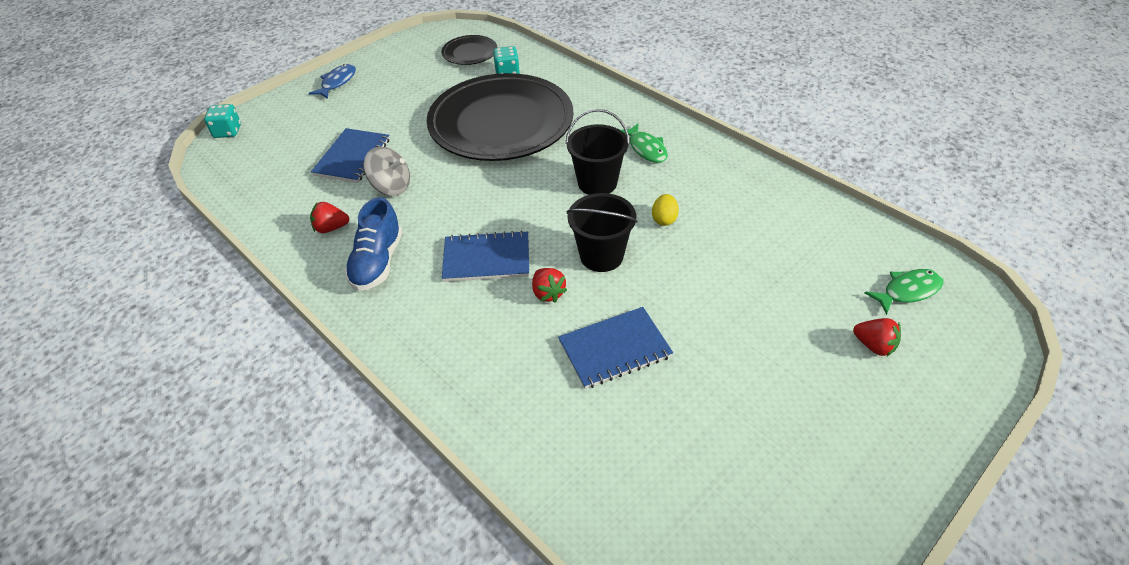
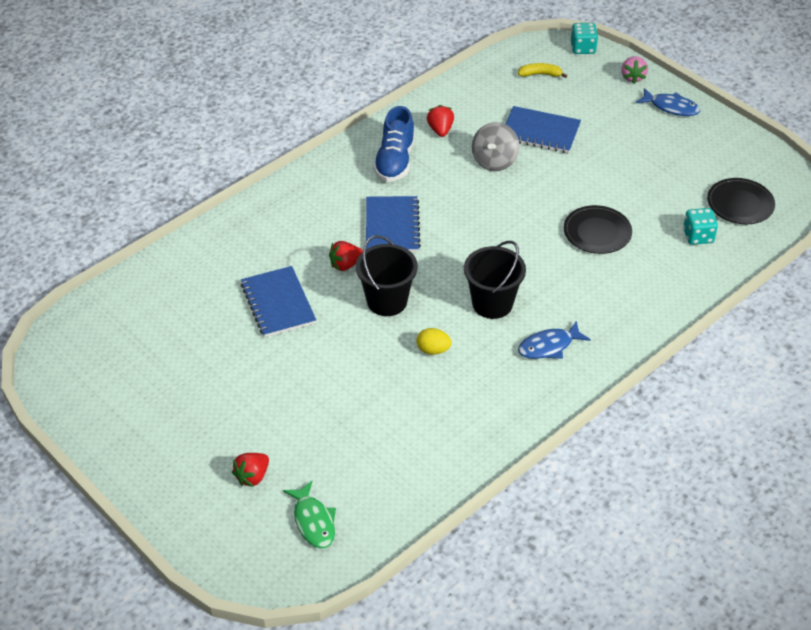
camera: 90 degrees right, 0 degrees up
(259, 158) = (540, 74): none -> yellow banana
(286, 102) = (632, 77): none -> pink strawberry
(377, 262) = (395, 161): blue shoe -> blue shoe turned 90 degrees counterclockwise
(501, 123) = (597, 232): black plate -> black plate, size x0.43
(646, 149) = (549, 346): green fish -> blue fish

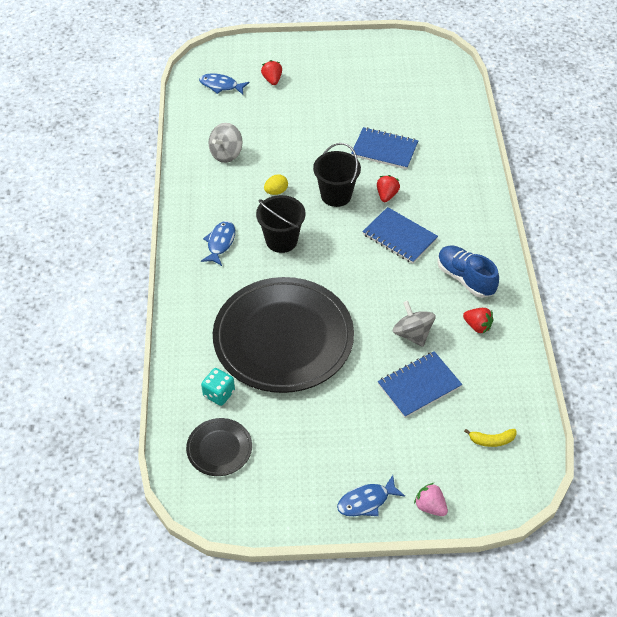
camera: 130 degrees right, 5 degrees up
(313, 521) = (221, 86): green fish -> blue fish
(424, 430) = (226, 154): none -> grey spinning top
(540, 74) = (492, 440): yellow banana -> yellow banana turned 45 degrees clockwise
(583, 48) = (503, 501): turquoise dice -> none
(597, 232) = (283, 338): black plate -> black plate, size x2.31

